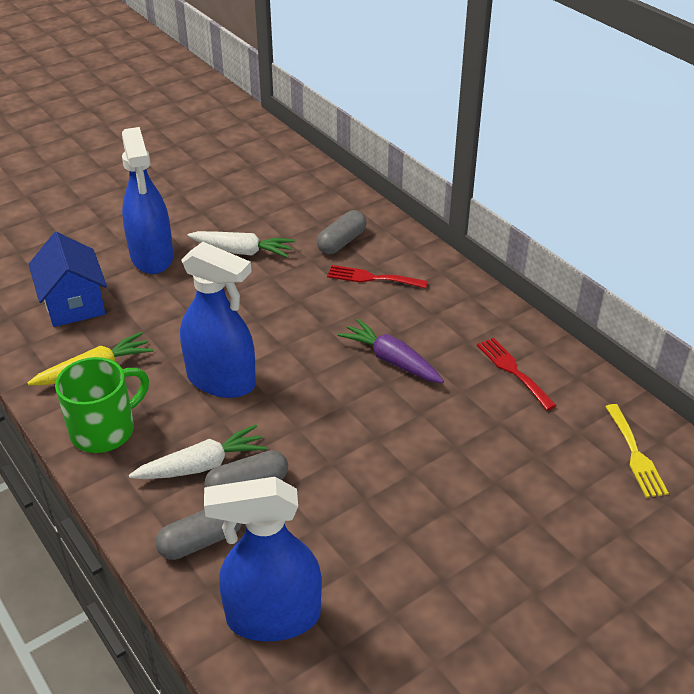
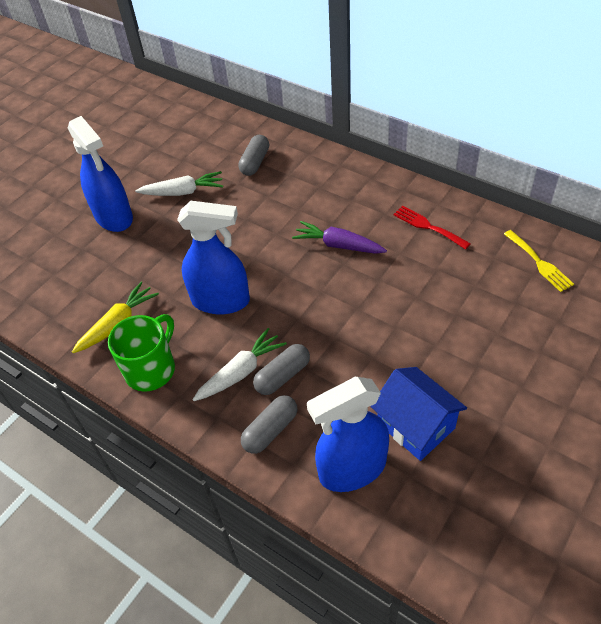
camera: 15 degrees left, 10 degrees up
(74, 303) = (71, 274): blue house -> blue house (416, 425)
(372, 278) = (292, 185): red fork -> none

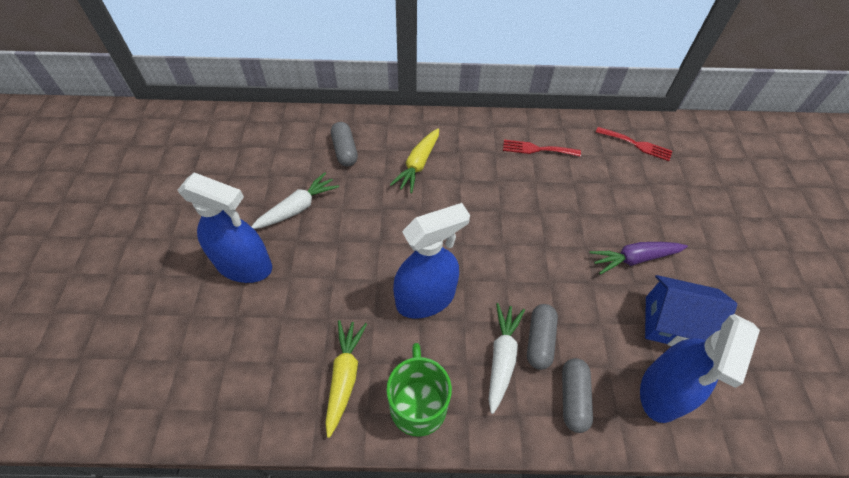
camera: 40 degrees left, 5 degrees up
(305, 197) = (418, 165): none -> yellow carrot
(338, 245) = (483, 196): purple carrot -> purple carrot (634, 259)
(539, 263) = (637, 144): yellow fork -> red fork

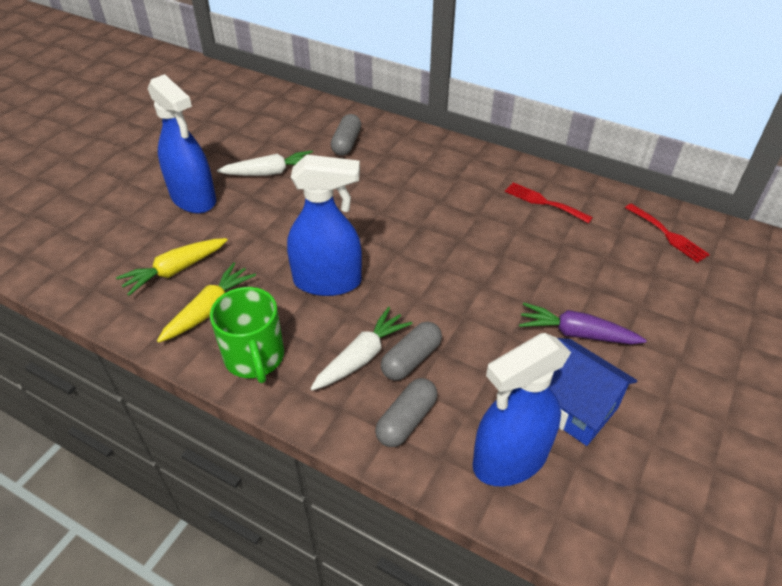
camera: 30 degrees right, 10 degrees down
(418, 165) = (407, 176): yellow carrot -> yellow carrot (175, 270)
(418, 404) = (254, 358): green mug -> green mug turned 135 degrees clockwise

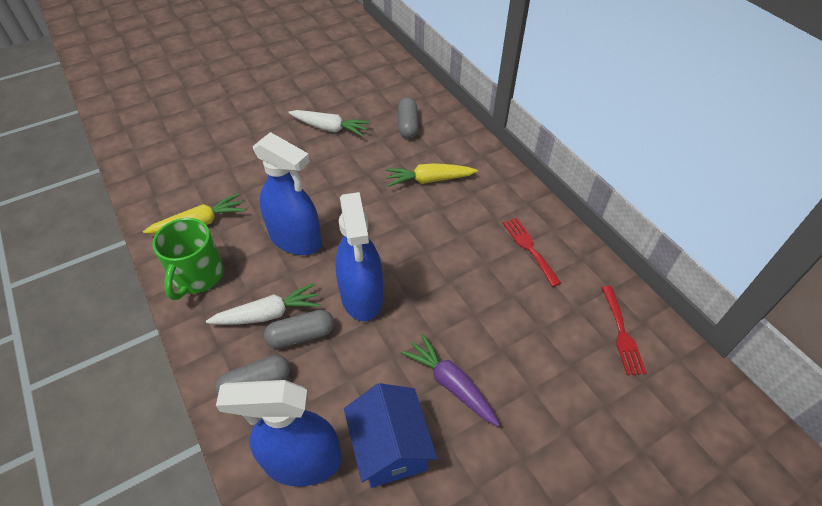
camera: 30 degrees right, 5 degrees up
(175, 270) = (203, 181): yellow carrot -> yellow carrot (429, 180)
(193, 199) = (260, 128): blue spray bottle -> blue spray bottle (361, 296)
(346, 143) = (407, 125): grey capsule -> grey capsule turned 45 degrees counterclockwise

